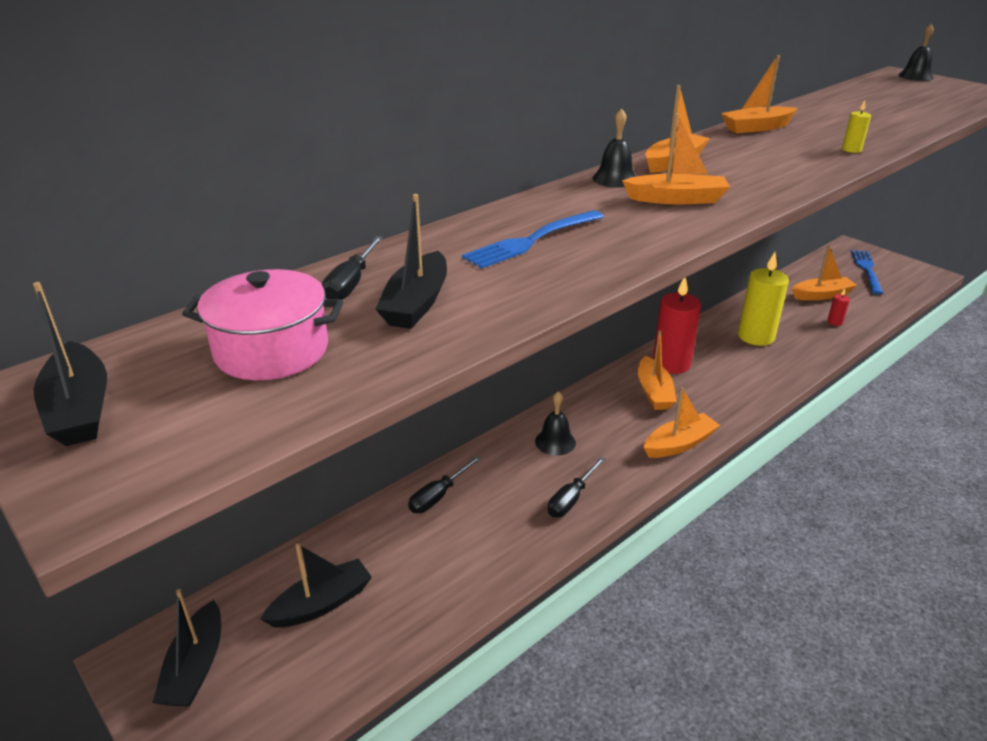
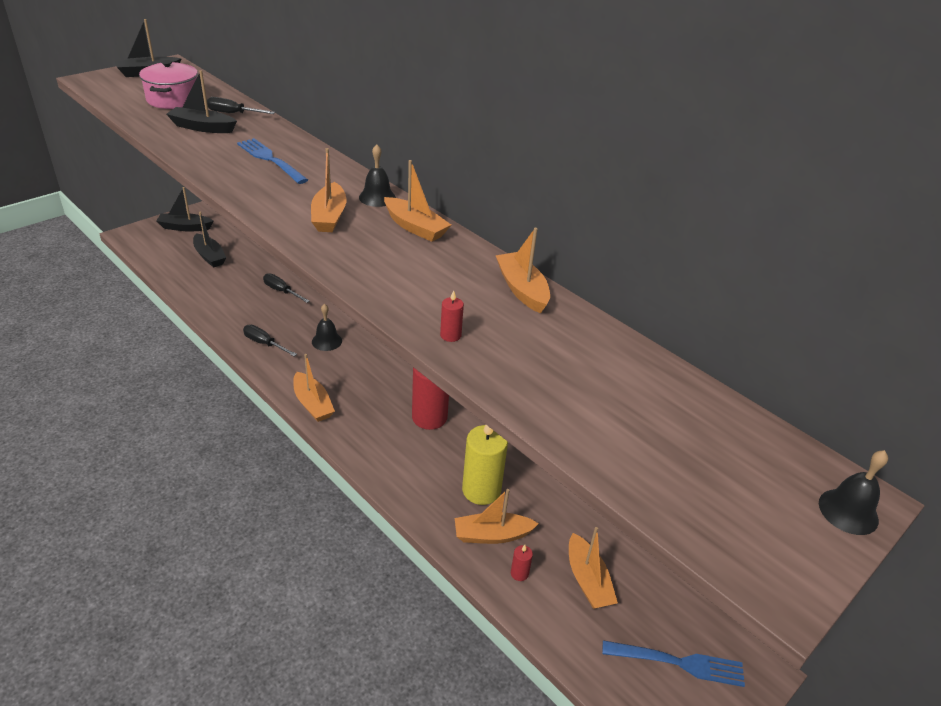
camera: 85 degrees right, 5 degrees up
(654, 392) = (385, 400): orange boat -> orange boat (492, 535)
(851, 150) = (450, 335): yellow candle -> red candle

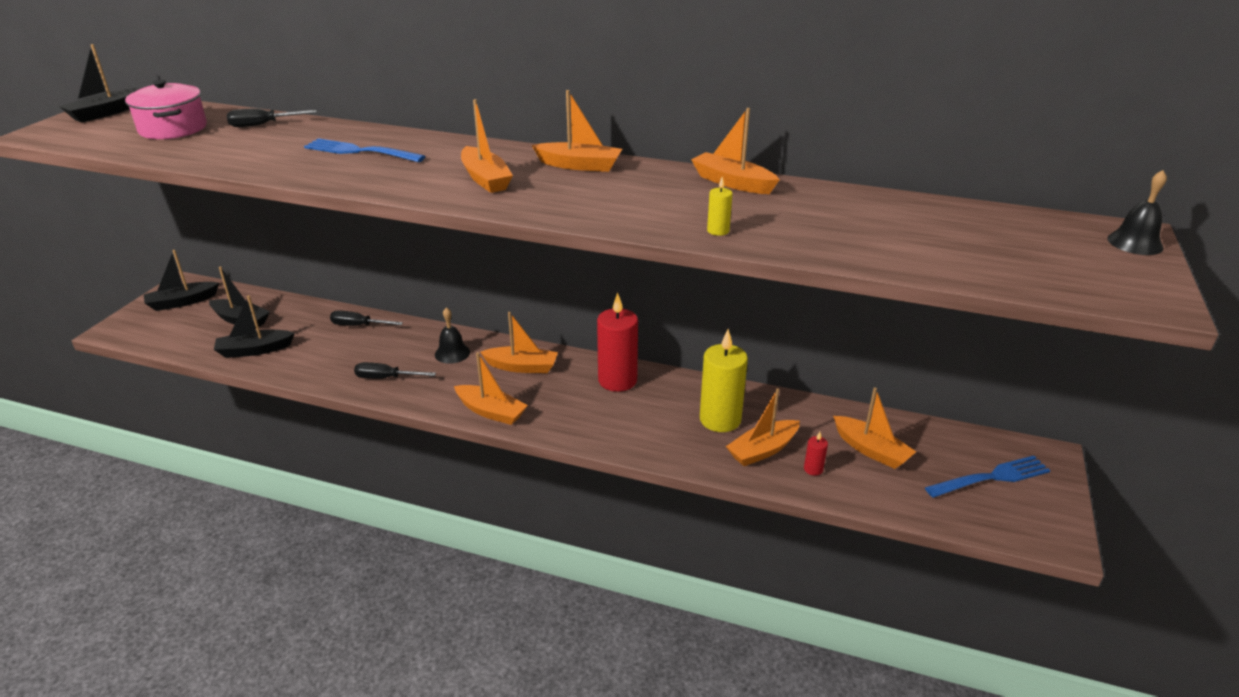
camera: 25 degrees left, 5 degrees down
(202, 127) = (244, 144): black boat -> black boat (254, 350)
(367, 374) = (522, 367): none -> orange boat
(377, 197) = (512, 153): black bell -> none
(450, 335) = (718, 231): red candle -> yellow candle

